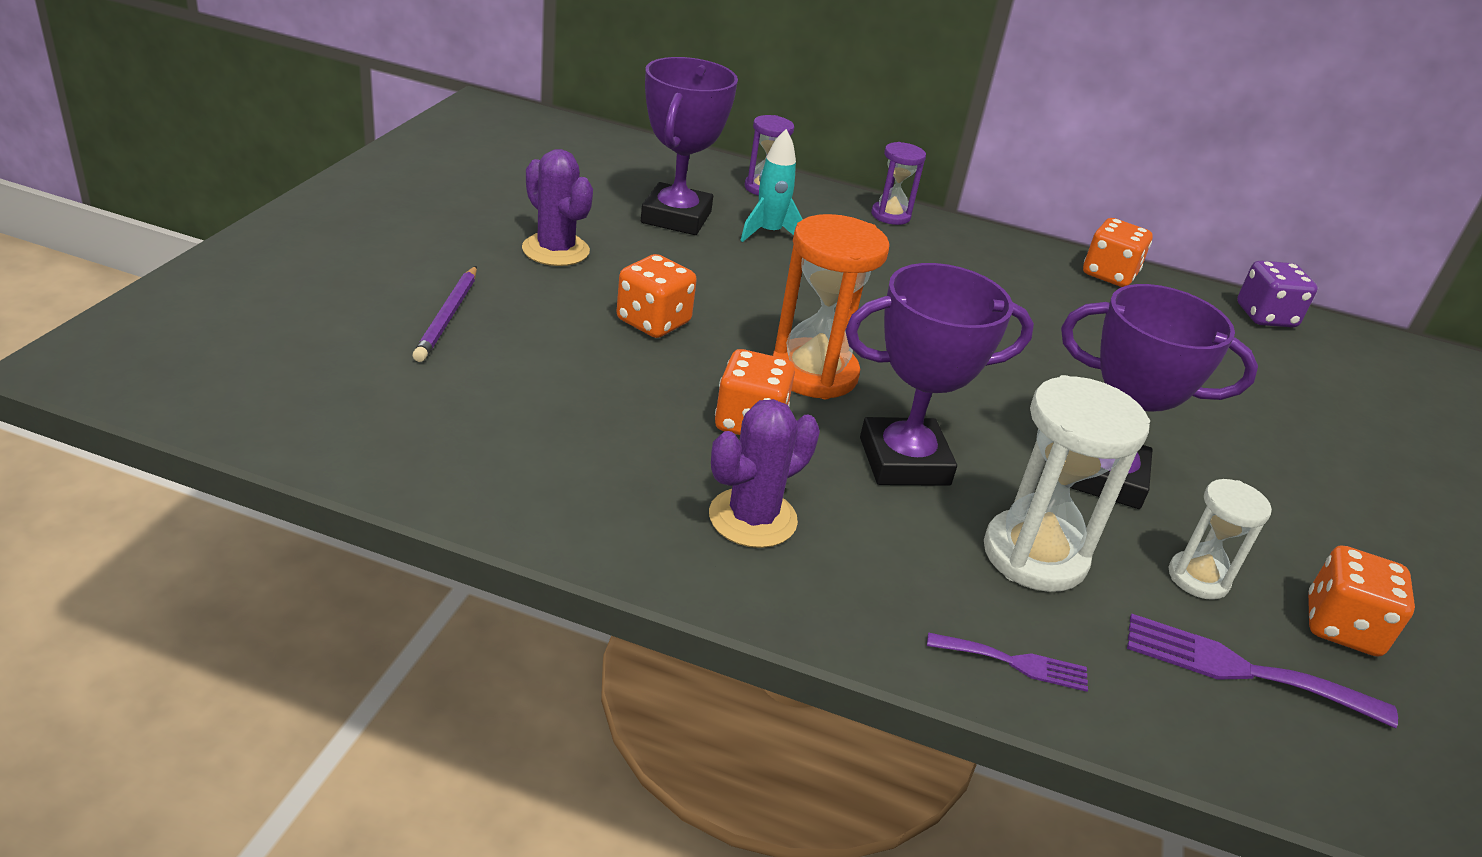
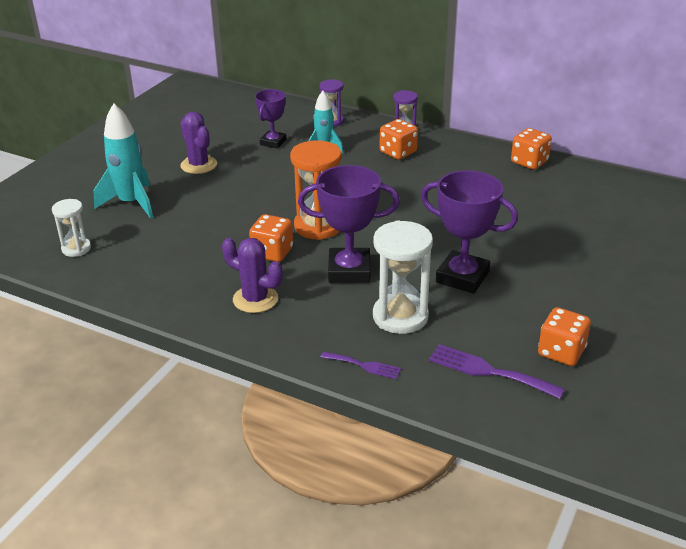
camera: 15 degrees right, 0 degrees up
(447, 316) = (131, 203): purple pencil -> turquoise rocket
(653, 322) = (239, 202): orange dice -> orange dice (398, 152)
(676, 217) = (273, 142): purple trophy -> purple trophy, size x0.61
(752, 518) = (255, 299): purple cactus -> purple cactus turned 60 degrees clockwise
(1198, 578) = (489, 328): white hourglass -> white hourglass (76, 248)
(1265, 316) = (622, 183): purple dice -> none

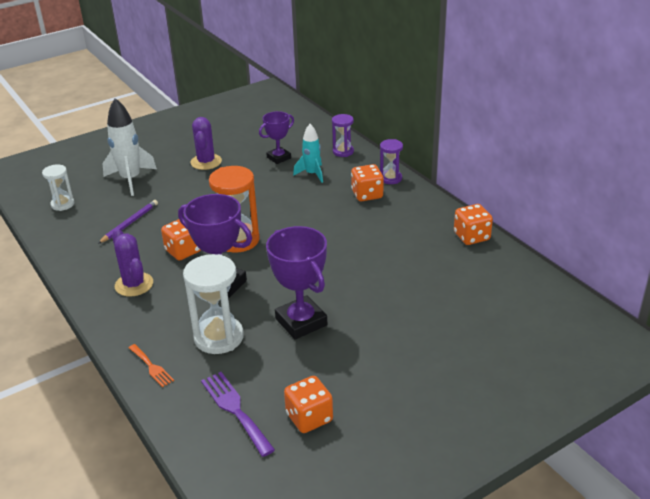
camera: 30 degrees right, 0 degrees up
(131, 203) = (131, 180): turquoise rocket -> white rocket
(181, 244) = (129, 223): none -> purple pencil
(364, 365) = (151, 367): purple fork -> orange fork

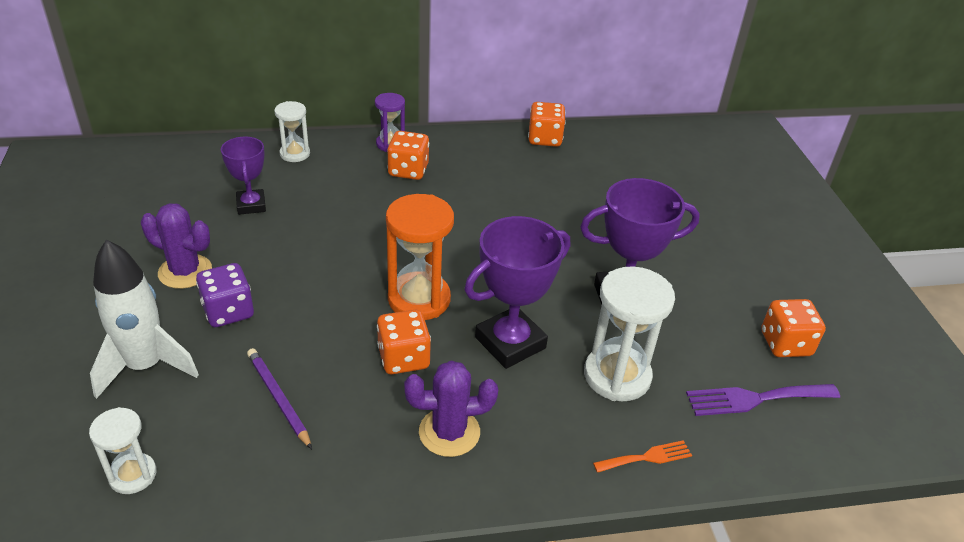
camera: 70 degrees left, 5 degrees up
(184, 185) = (228, 311): none -> purple dice
(312, 174) = (321, 193): turquoise rocket -> none
(343, 151) = (295, 154): purple hourglass -> white hourglass

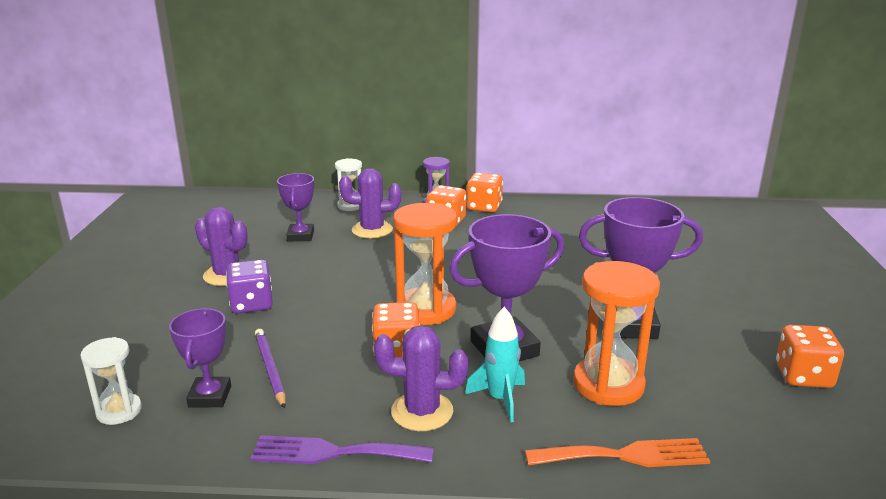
camera: 15 degrees right, 15 degrees down
(146, 366) = (166, 335): white rocket -> none
(225, 443) = (210, 396): none -> purple trophy
(330, 189) = (372, 230): none -> purple cactus
(520, 407) = (500, 399): none -> turquoise rocket
(544, 139) = (580, 207): orange dice -> orange dice (484, 207)
(617, 376) = (608, 384): white hourglass -> orange hourglass
(647, 457) = (625, 455): orange fork -> orange fork, size x1.64
(755, 399) = (760, 419): purple fork -> purple fork (333, 452)

